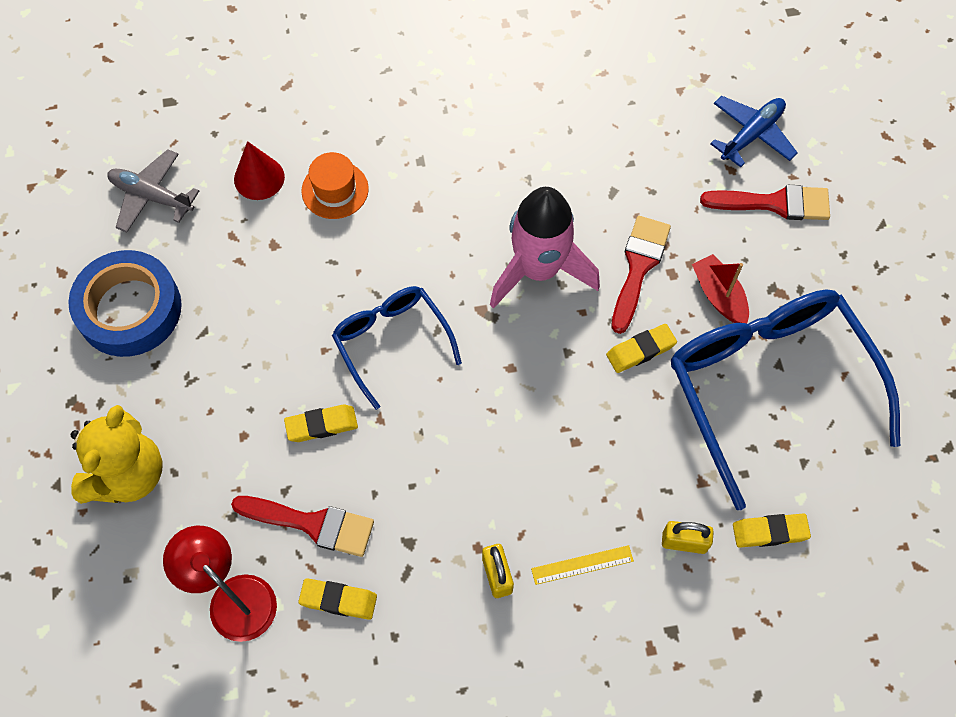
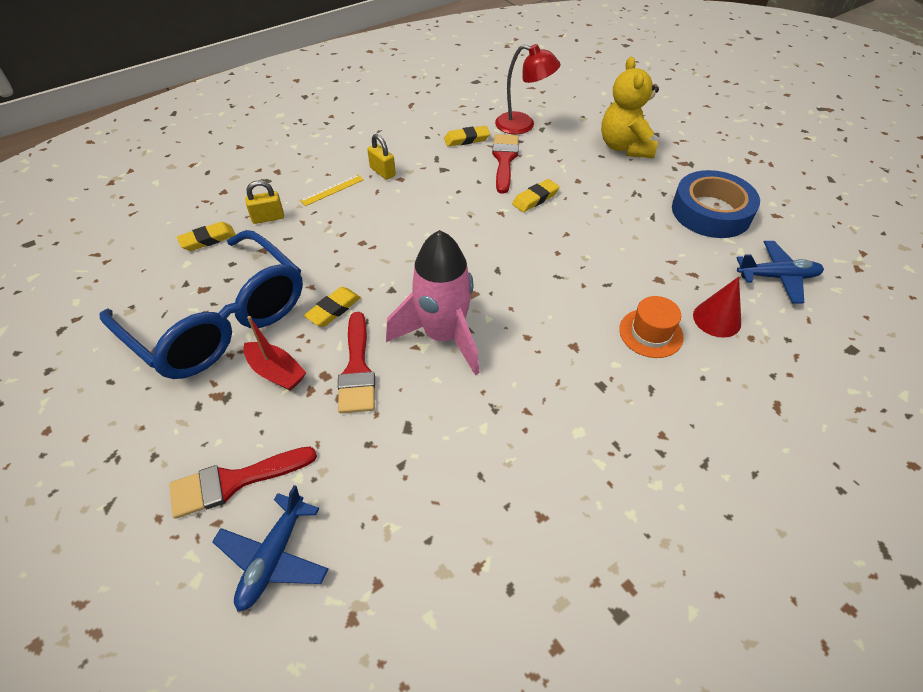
camera: 155 degrees right, 15 degrees down
(152, 196) = (777, 277): grey plane -> blue plane
(312, 524) = (504, 160): red brush -> red brush turned 105 degrees clockwise
(391, 342) = (524, 252): blue glasses -> none

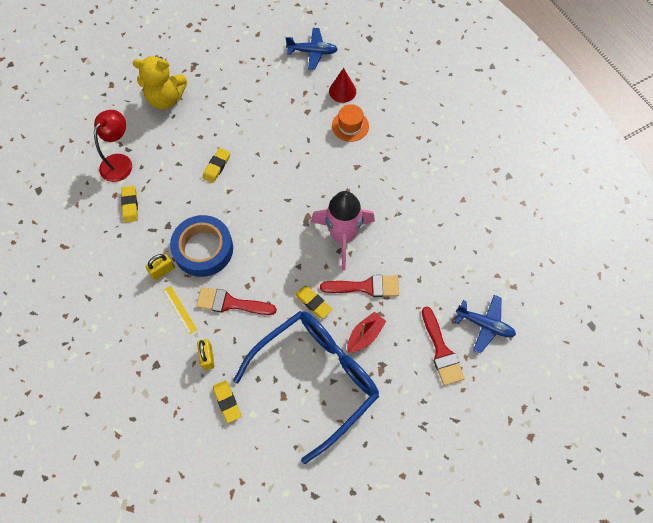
camera: 85 degrees left, 15 degrees up
(504, 160) = (165, 181): red brush -> red brush (230, 303)
(535, 199) = (217, 167): yellow eraser -> yellow eraser turned 60 degrees clockwise
(711, 212) = (248, 67): blue tape -> blue tape (203, 249)
(777, 277) = (312, 52): blue plane -> blue plane turned 90 degrees clockwise

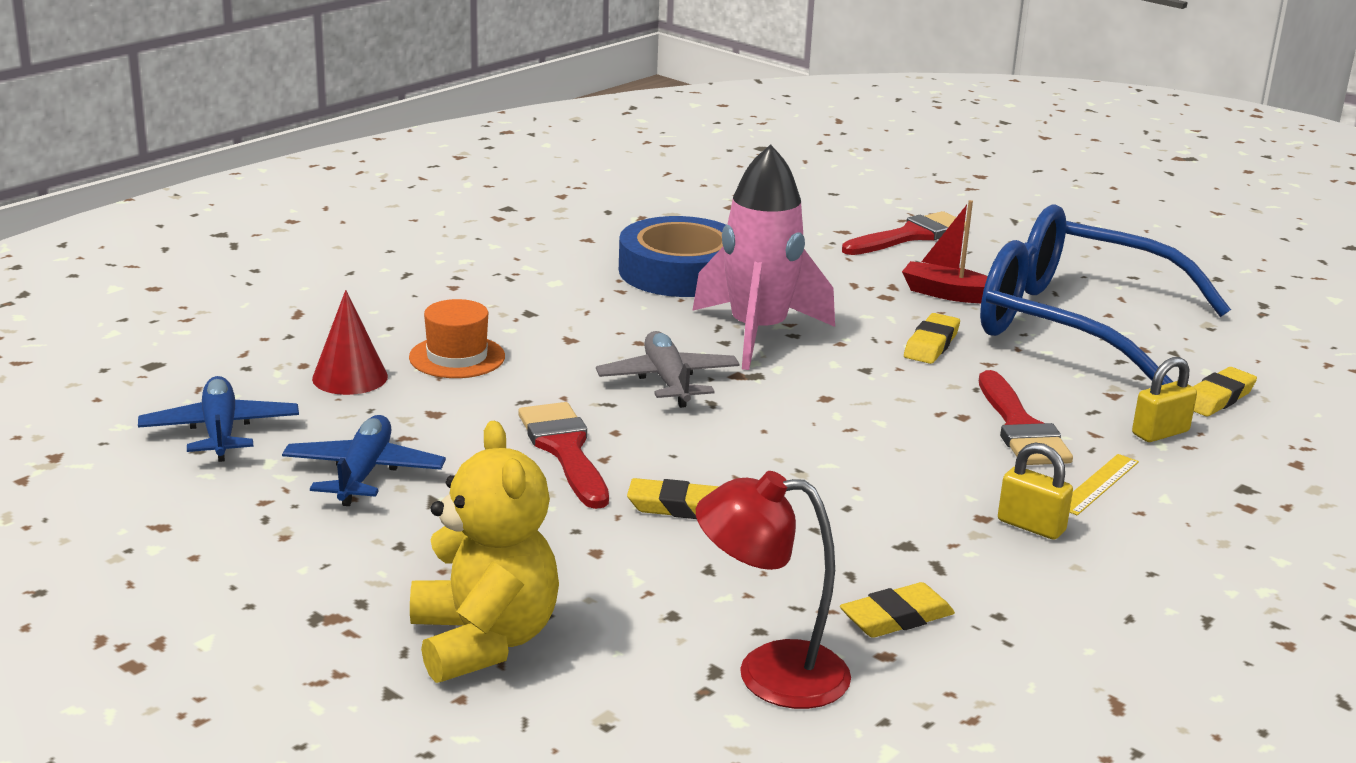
camera: 110 degrees left, 40 degrees down
(203, 249) = (925, 483): blue tape -> blue tape (680, 271)
(309, 190) = (668, 381): none -> grey plane
(366, 287) = (850, 302): red brush -> red brush (564, 450)
(484, 325) = (831, 210): blue plane -> blue plane (363, 473)

